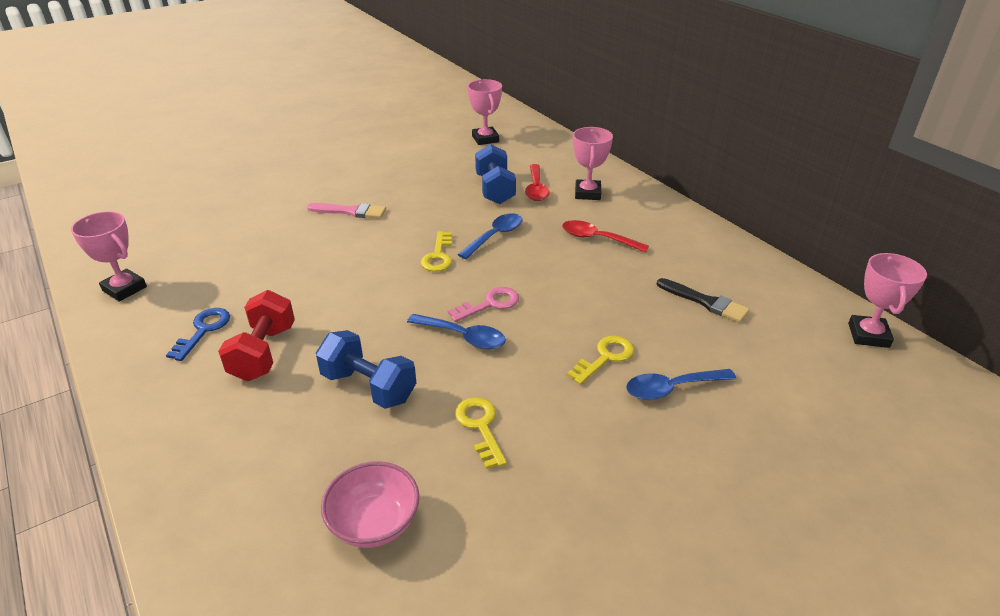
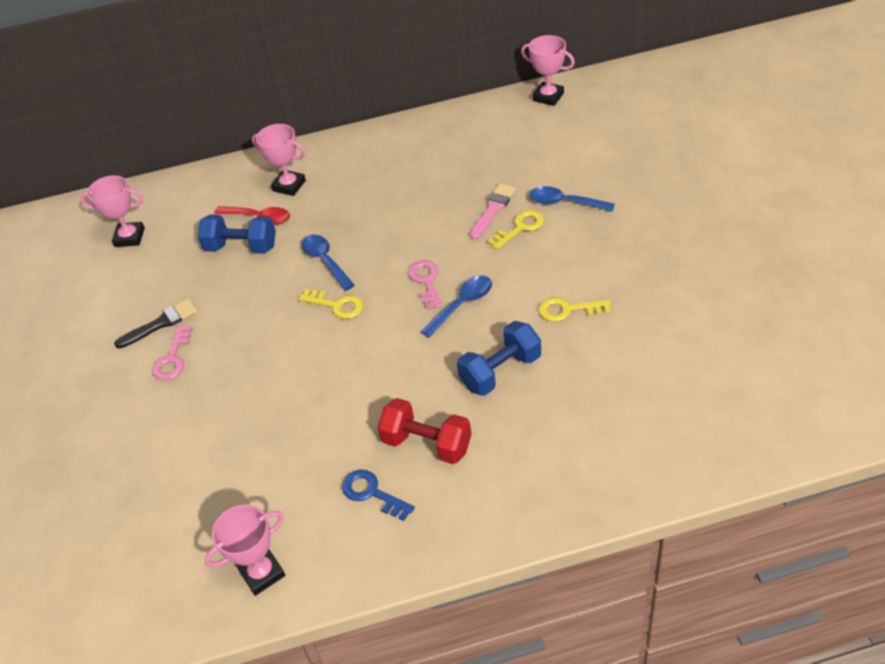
camera: 65 degrees left, 10 degrees up
(351, 211) = (215, 366): pink brush -> pink brush (493, 209)
(356, 191) = (173, 358): none -> pink key
(374, 523) = (641, 379): pink bowl -> none
(597, 239) = (366, 197): red spoon -> none
(605, 357) = (520, 228): yellow key -> yellow key turned 75 degrees clockwise
(671, 388) = (564, 203): blue spoon -> blue spoon turned 105 degrees clockwise
(705, 302) = (480, 159): black brush -> black brush (160, 323)

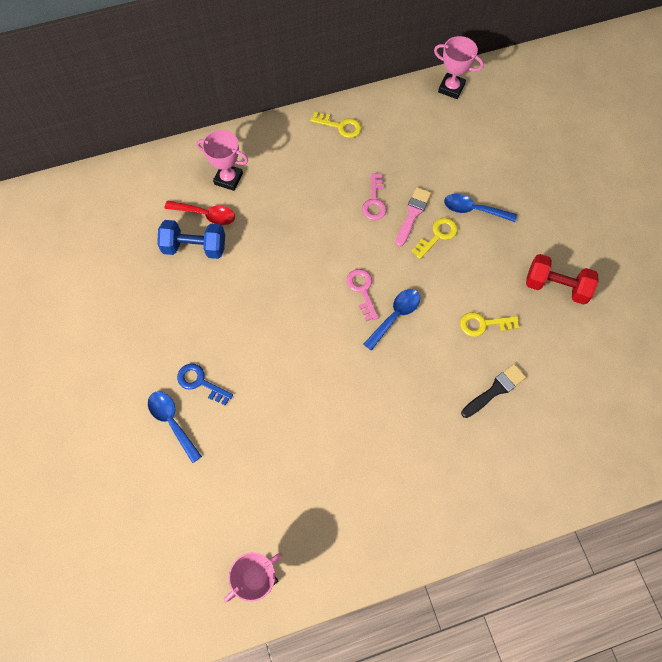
camera: 10 degrees left, 20 degrees up
(129, 237) = (89, 232): pink trophy -> none
(160, 323) = (134, 329): black brush -> black brush (495, 390)
(173, 358) = (151, 366): pink key -> pink key (374, 201)
(325, 261) = (272, 265): blue spoon -> blue spoon (172, 422)
(336, 305) = (287, 314): yellow key -> yellow key (340, 126)
(372, 493) = (339, 503): blue key -> blue key (200, 382)
(427, 444) = (379, 456): red dumbbell -> red dumbbell (556, 286)
(500, 371) = (433, 386): blue dumbbell -> none

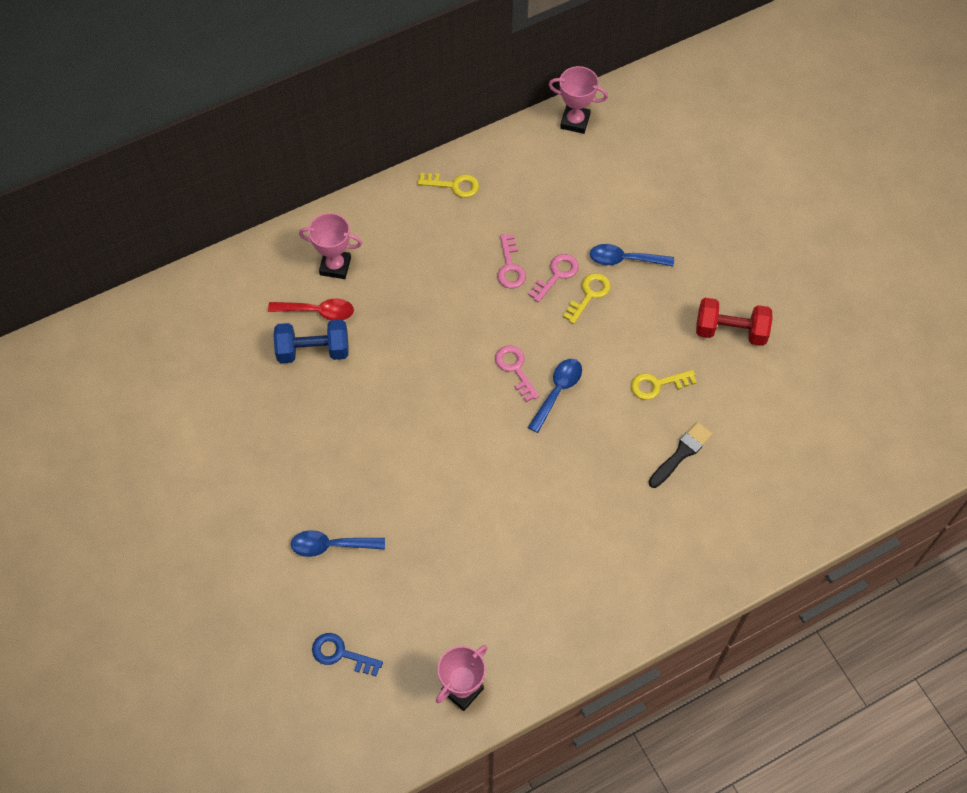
camera: 10 degrees left, 5 degrees down
(172, 422) = (331, 545): blue spoon -> blue spoon turned 45 degrees counterclockwise
(200, 382) = (353, 498): blue key -> blue key (341, 654)
(412, 214) = (556, 275): pink brush -> pink key

